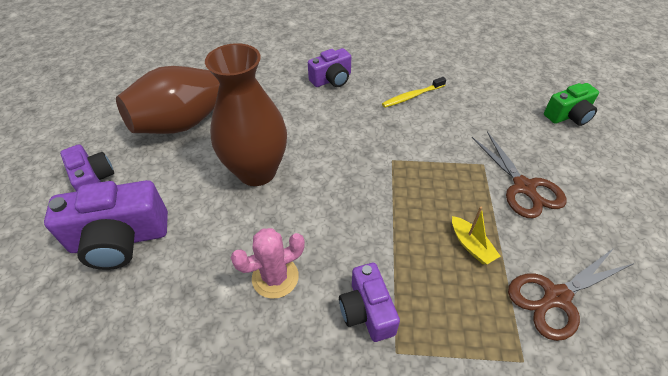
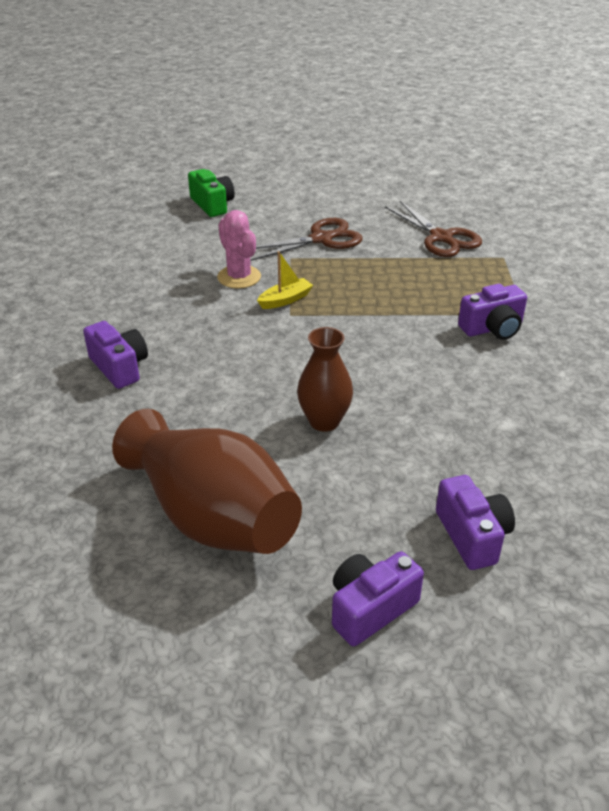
camera: 95 degrees left, 10 degrees down
(120, 239) = (472, 535): purple camera -> purple camera, size x0.62
(257, 171) = (324, 421): brown vase -> brown vase, size x0.56
(275, 277) = (478, 388): pink cactus -> pink cactus (239, 277)
(412, 96) = (169, 298): yellow toothbrush -> none
(471, 245) = (401, 271): yellow boat -> yellow boat (285, 300)

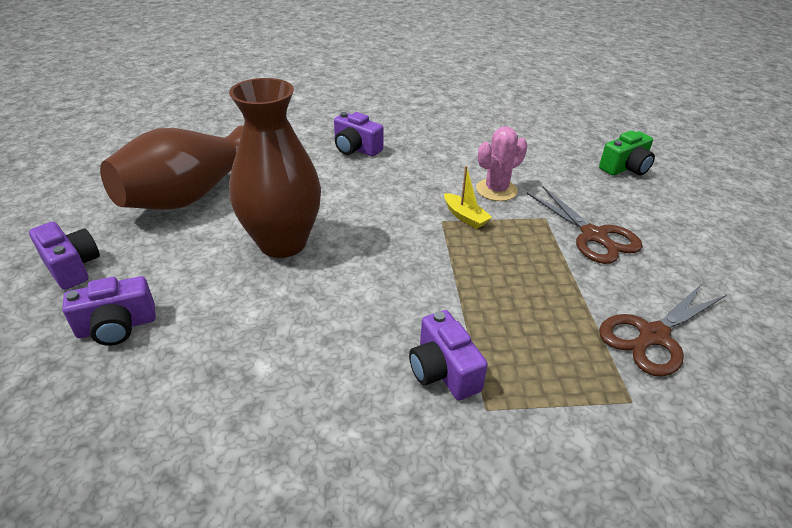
camera: 85 degrees right, 0 degrees up
(119, 367) = (356, 148): purple camera -> purple camera turned 75 degrees clockwise
(324, 421) = (282, 243): brown vase -> brown vase, size x1.79

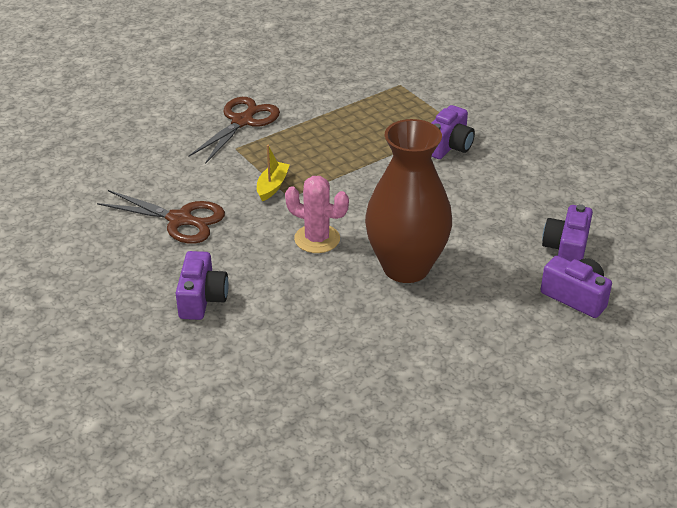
camera: 120 degrees left, 0 degrees up
(72, 267) = (562, 371): purple camera -> purple camera (566, 249)
(189, 196) = (403, 369): brown vase -> none
(496, 190) = (211, 182): pink cactus -> pink cactus (317, 239)
(625, 168) = (107, 124): green camera -> none
(653, 336) = (338, 84): brown scissors -> brown scissors (180, 220)

